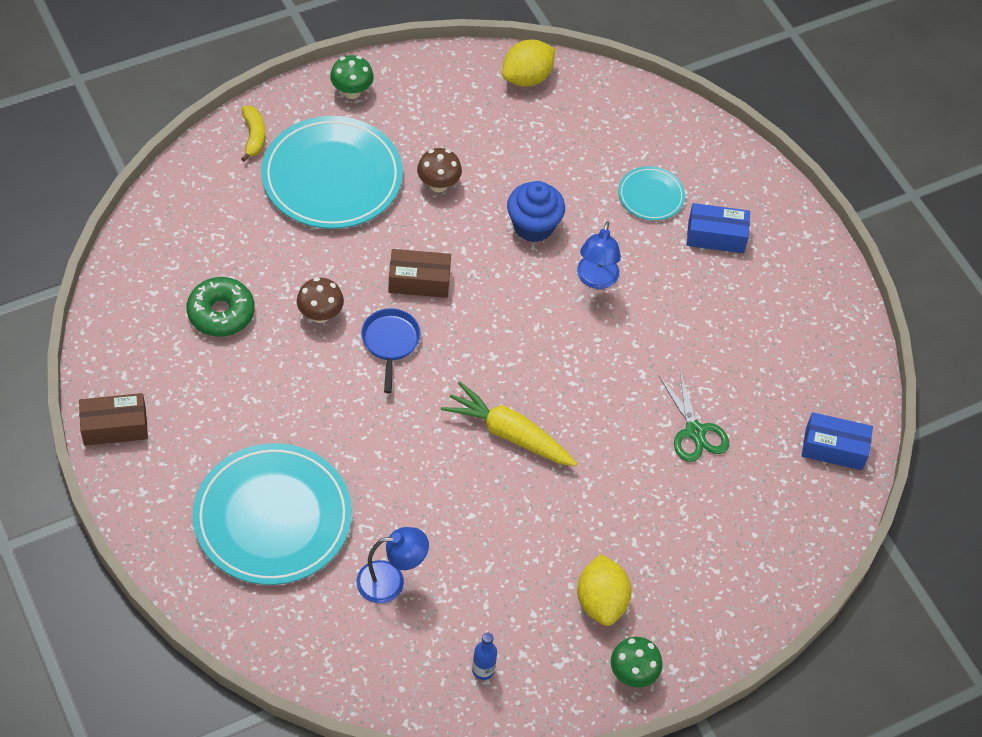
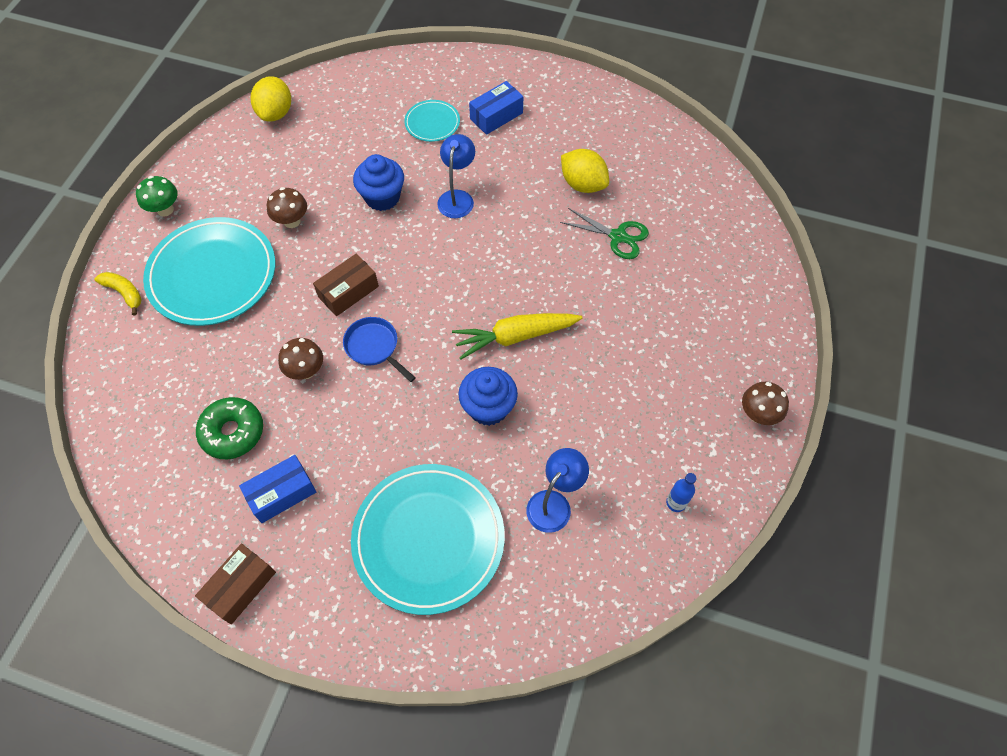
camera: 40 degrees left, 5 degrees up
(424, 467) = (488, 407): none -> blue cupcake
(596, 279) = (457, 197): blue lamp -> blue lamp turned 135 degrees counterclockwise
(601, 601) = (689, 388): yellow lemon -> yellow lemon (583, 184)
(633, 674) = (758, 414): green mushroom -> brown mushroom
(833, 448) = (699, 179): blue box -> blue box (282, 493)

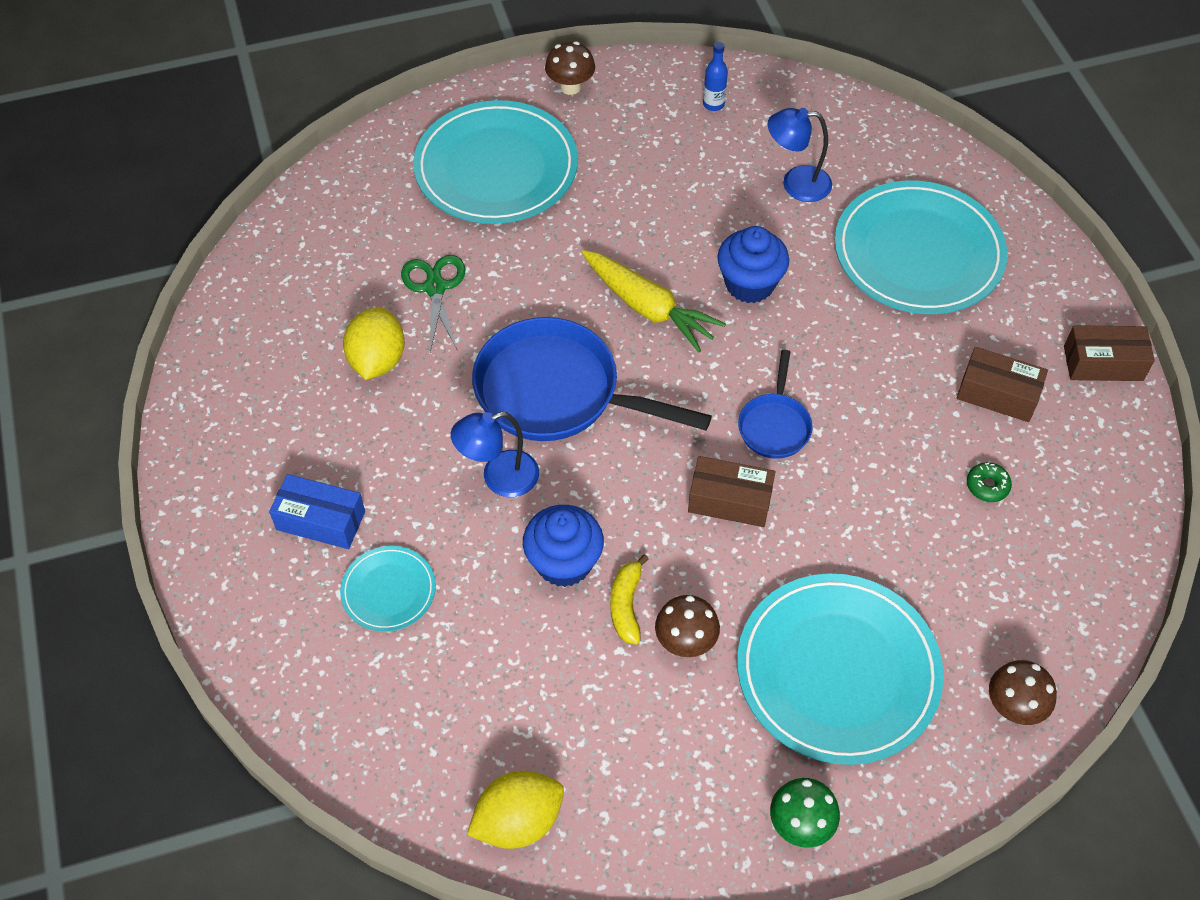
camera: 125 degrees left, 5 degrees down
(124, 293) = (953, 756): yellow banana -> yellow banana (626, 605)
(232, 432) = (987, 486): green donut -> green donut, size x0.51
(282, 493) = (997, 394): blue box -> brown box
(306, 371) = (860, 470): brown mushroom -> brown mushroom (1013, 707)
(491, 254) = (557, 392): none -> blue pan
(701, 322) = (496, 168): none -> turquoise plate

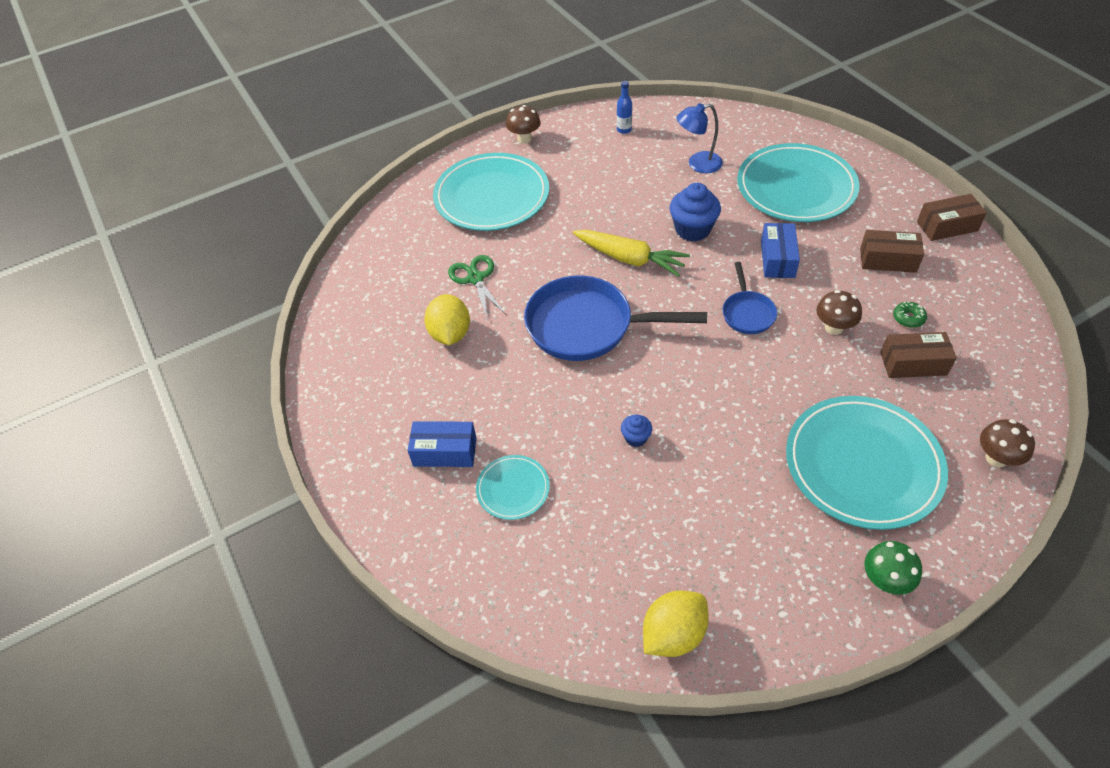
camera: 10 degrees left, 5 degrees down
(499, 478) = (567, 391): blue lamp -> none
(564, 562) = (636, 438): blue cupcake -> blue cupcake, size x0.52
(626, 605) = (693, 456): yellow banana -> none
(685, 642) = (746, 471): brown mushroom -> brown mushroom (833, 327)
(730, 501) = (737, 368): brown box -> brown box (913, 363)
(847, 356) = (777, 259): none -> blue box

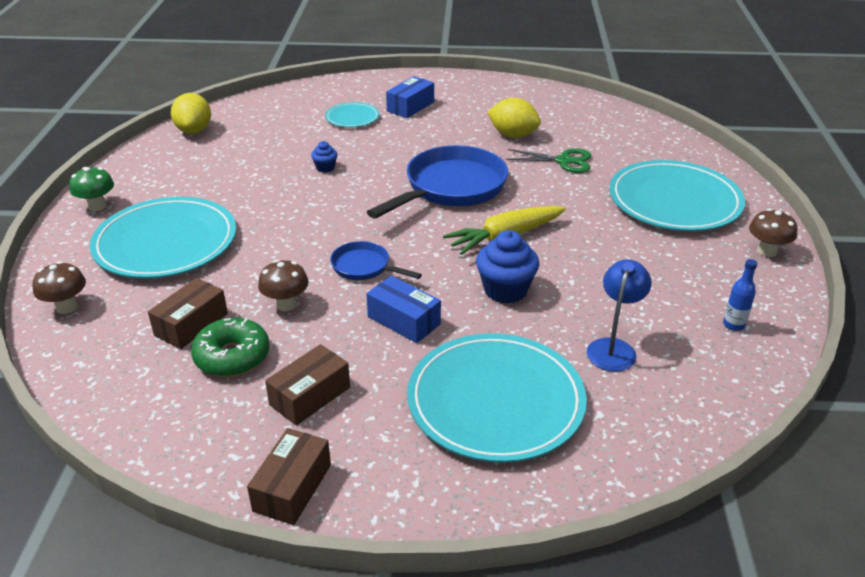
camera: 120 degrees right, 15 degrees down
(908, 318) = (232, 356): green donut -> green donut, size x1.96

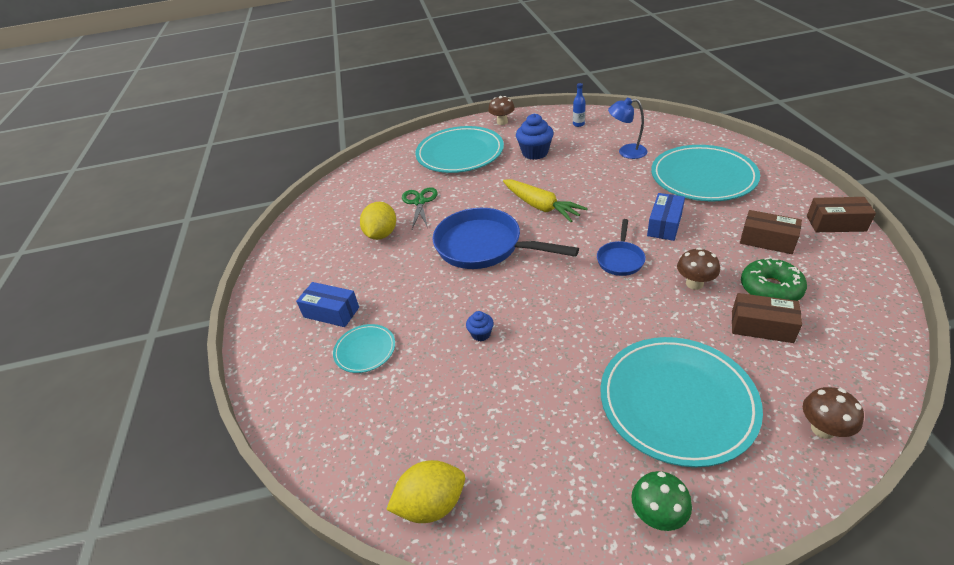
camera: 100 degrees left, 5 degrees up
(505, 290) = (601, 194): blue cupcake -> blue cupcake (535, 153)

